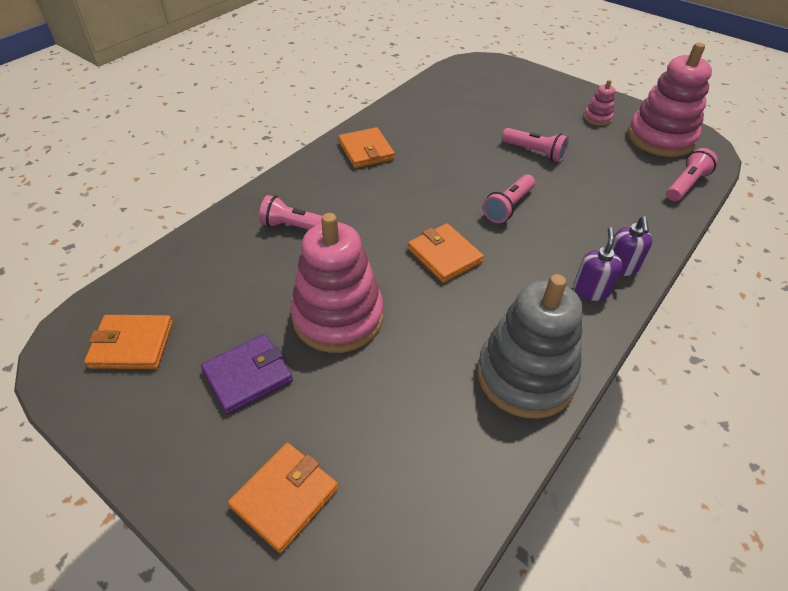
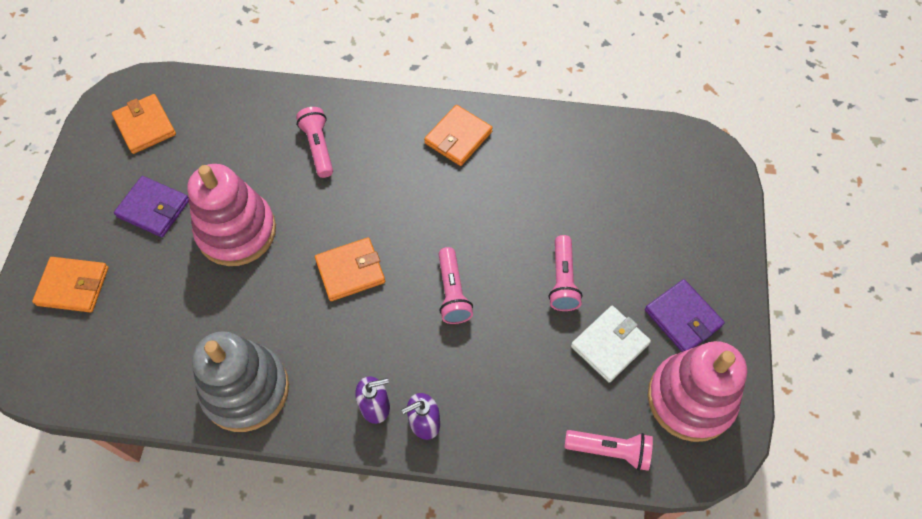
camera: 60 degrees right, 15 degrees up
(444, 255) = (350, 271): orange wallet -> orange wallet turned 45 degrees clockwise
(508, 207) = (452, 293): pink flashlight -> pink flashlight turned 105 degrees counterclockwise
(597, 118) = (683, 318): pink stacking toy -> purple wallet
(601, 153) = (609, 345): none -> white wallet

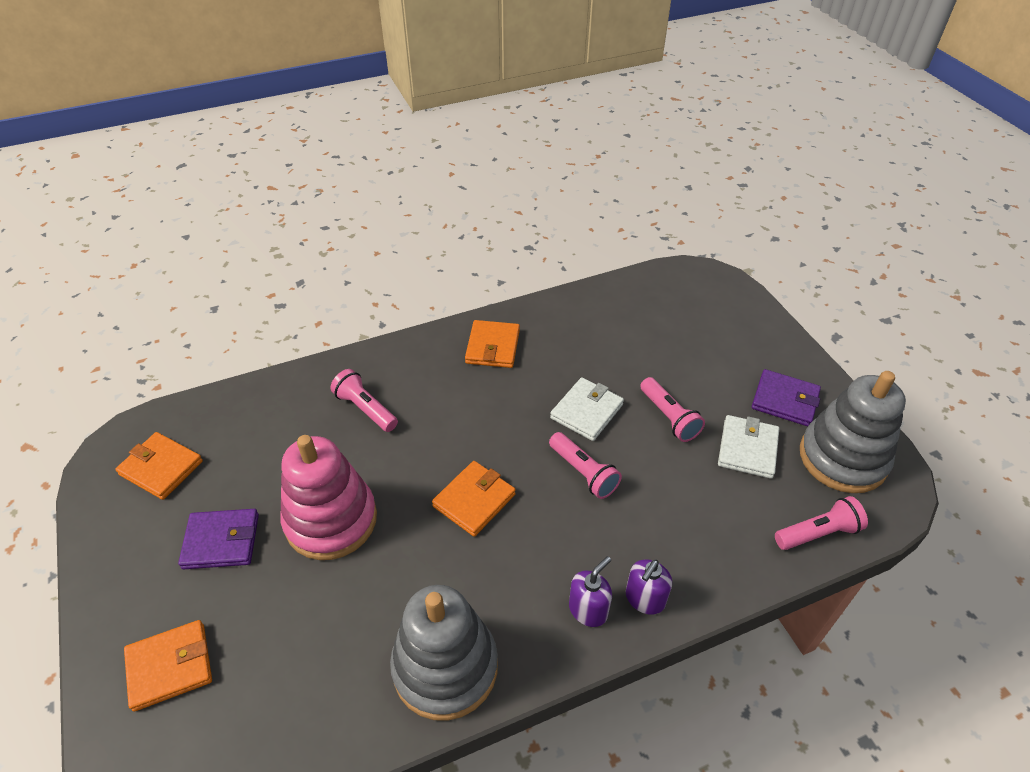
camera: 30 degrees left, 15 degrees down
(495, 239) = (586, 411): none -> white wallet
(690, 399) = (842, 458): pink stacking toy -> grey stacking toy

